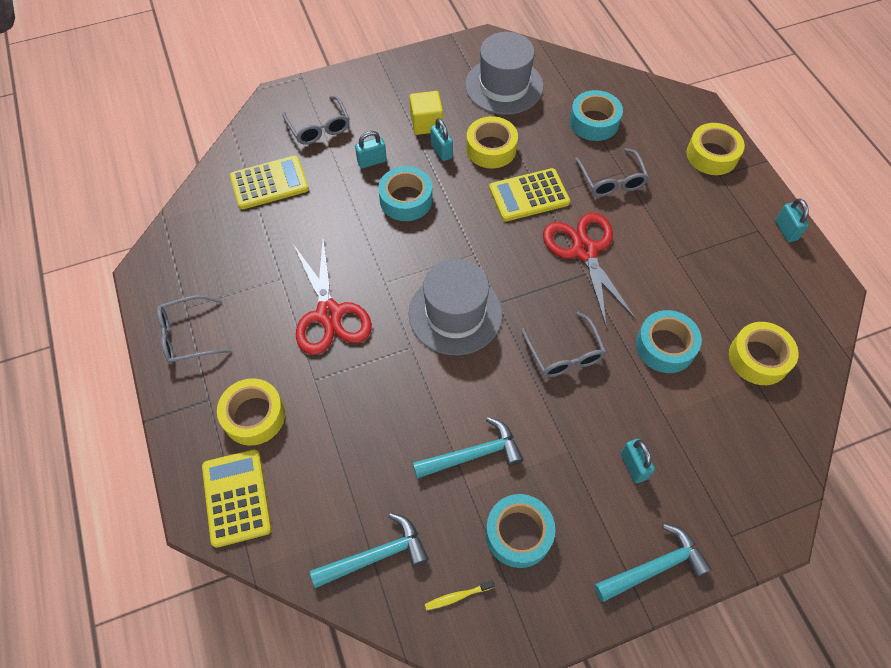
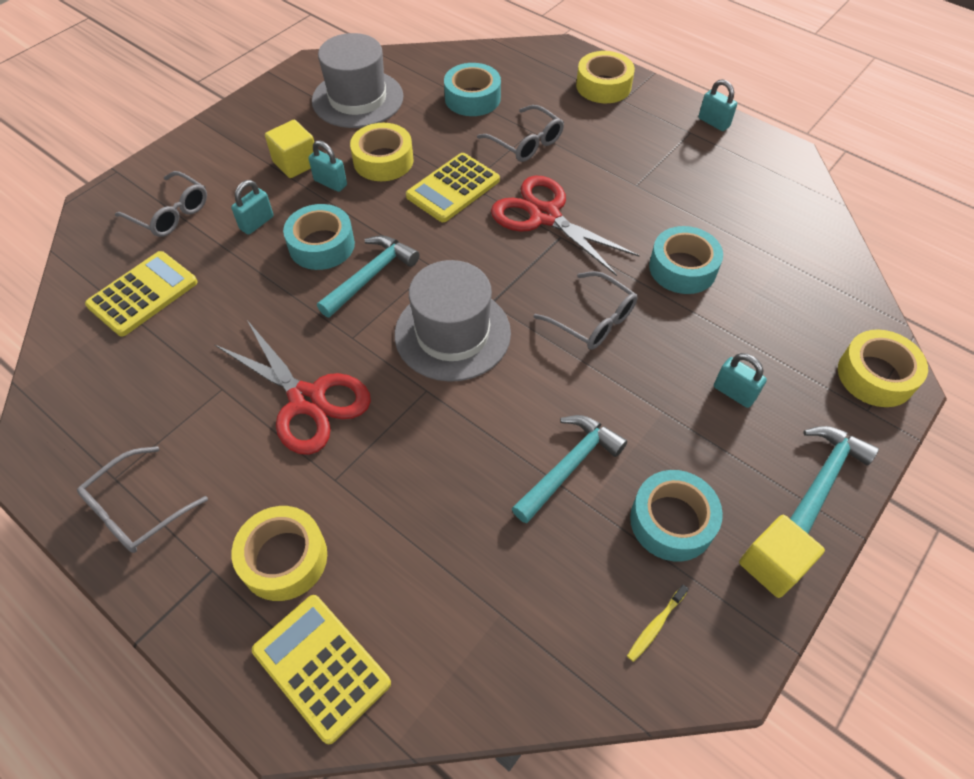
camera: 30 degrees left, 5 degrees down
(376, 555) = (536, 635): turquoise hammer -> turquoise hammer (371, 276)
(568, 605) = (772, 565): none -> yellow cube
(758, 358) = (771, 240): yellow tape -> yellow tape (875, 375)

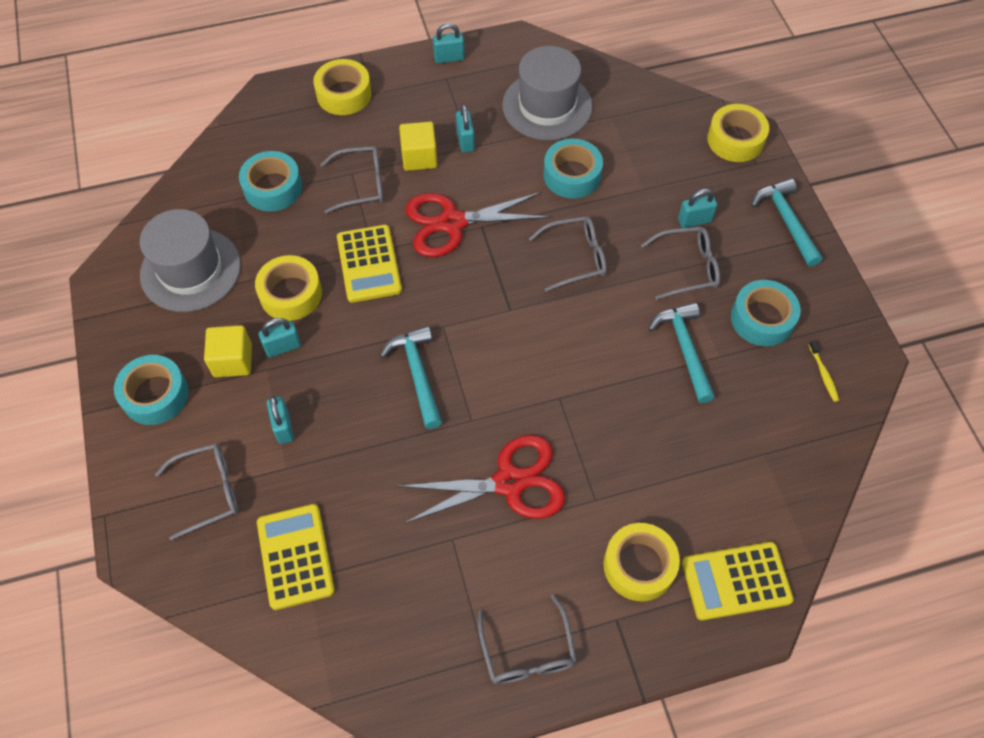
camera: 55 degrees left, 5 degrees up
(321, 245) = (353, 391): turquoise tape -> turquoise tape (155, 395)
(452, 333) = (520, 351): grey hat -> grey hat (547, 106)
(639, 178) = (465, 141): none -> turquoise padlock
(670, 416) = (687, 267): none -> grey glasses
(772, 565) = (823, 288): yellow cube -> yellow cube (419, 157)

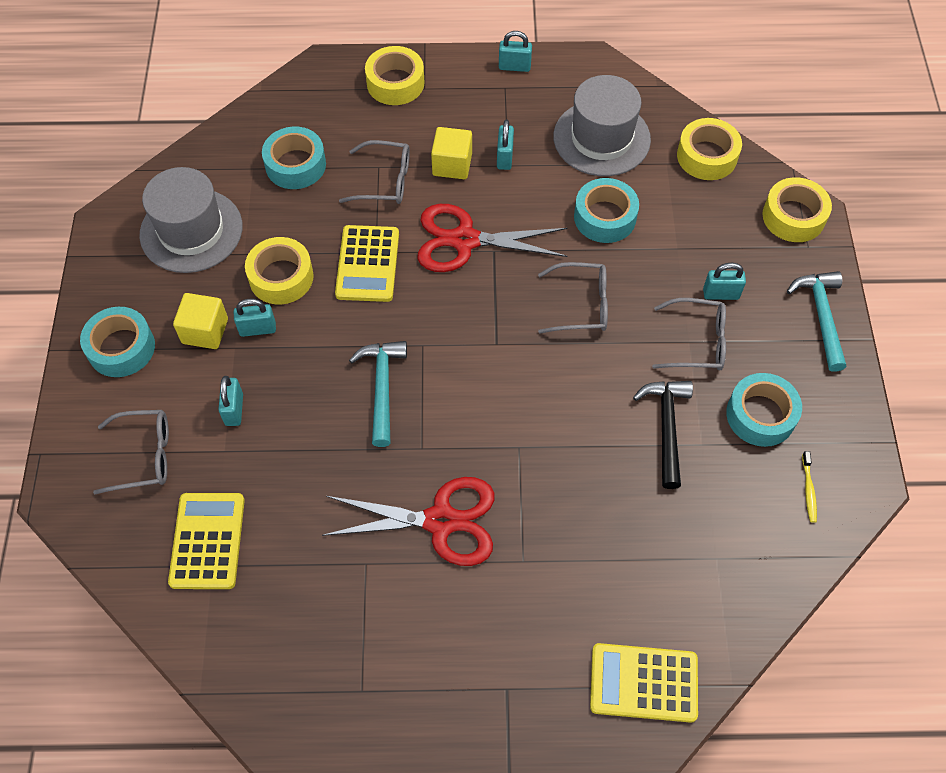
camera: 15 degrees right, 0 degrees up
(527, 651) = (406, 696): grey glasses -> none
(639, 565) = (547, 640): yellow tape -> yellow tape (707, 156)
(684, 349) = (666, 427): turquoise hammer -> black hammer

